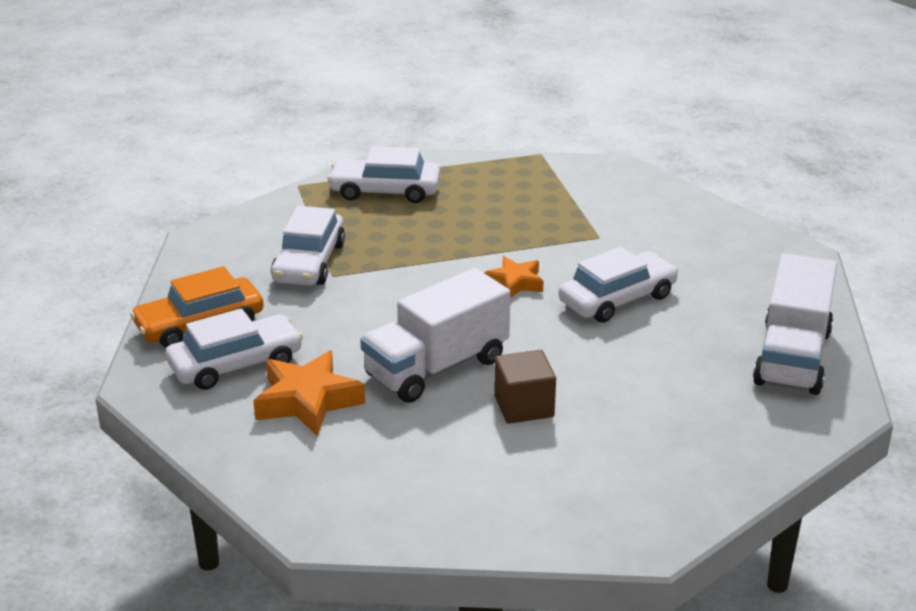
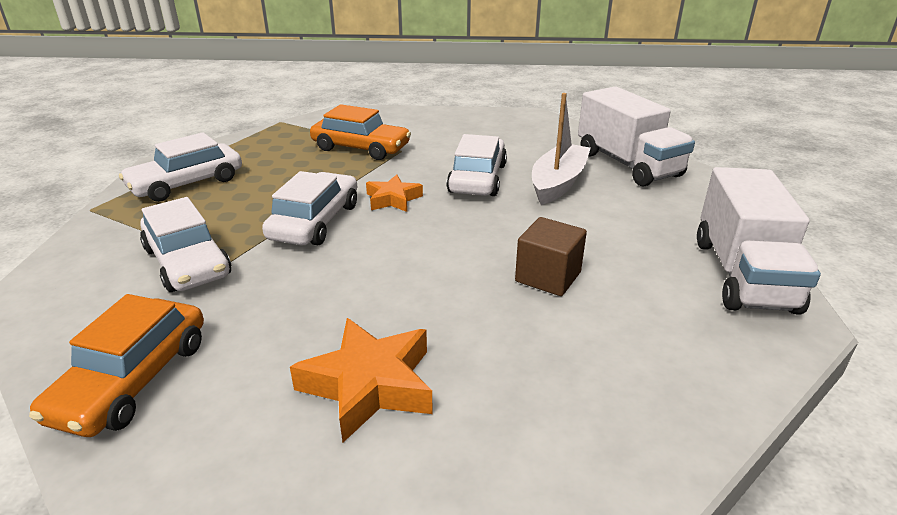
camera: 45 degrees left, 0 degrees up
(235, 364) = (234, 396): white car -> white car (315, 222)
(436, 367) = (436, 286): white truck -> white truck (743, 274)
(567, 217) = (361, 148): none -> orange car
(682, 340) = (558, 183): none -> white boat

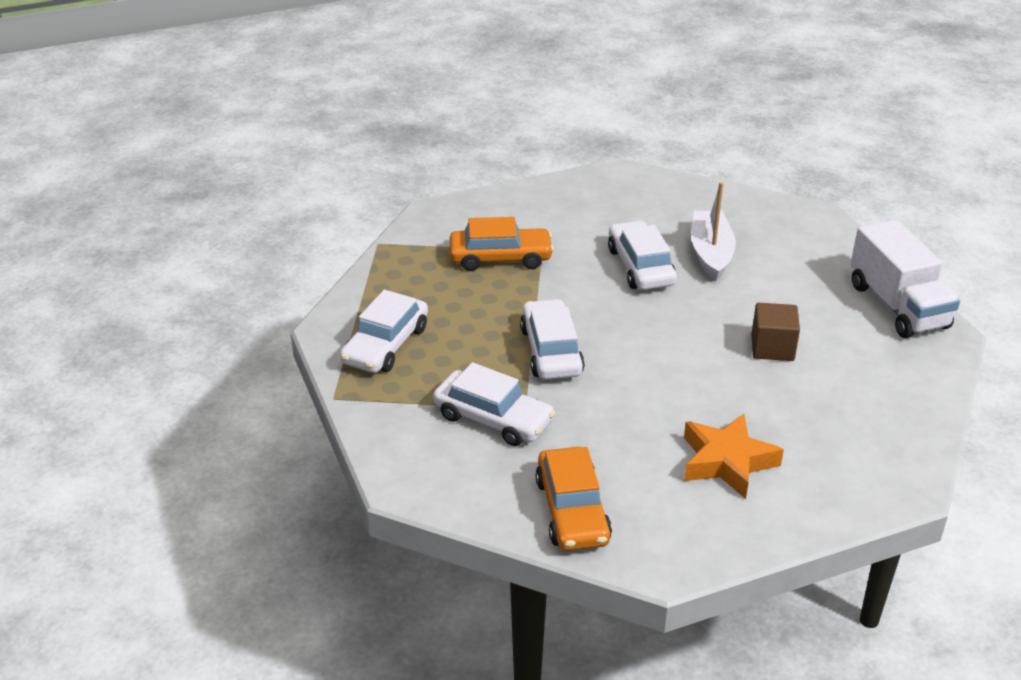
camera: 25 degrees left, 5 degrees up
(393, 199) = (591, 309): orange star -> none
(628, 164) = (751, 216): white truck -> none

